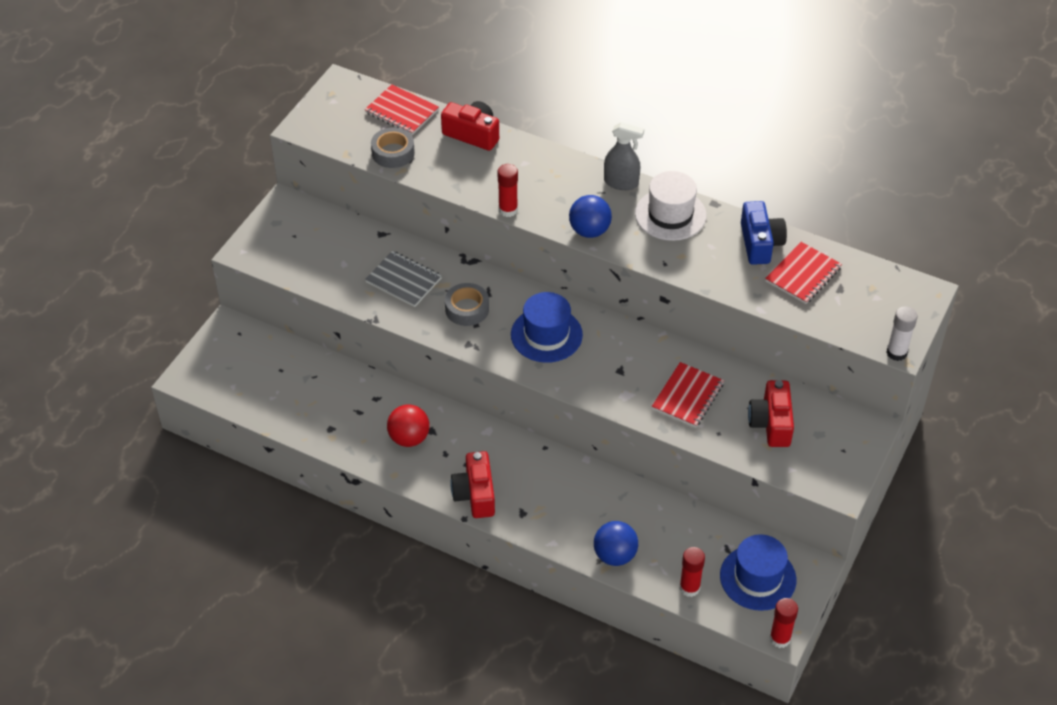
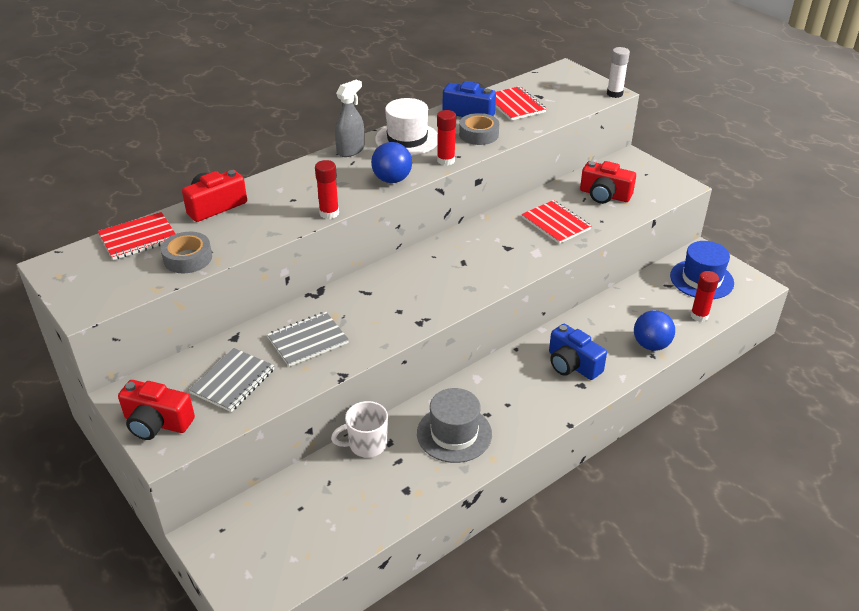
camera: 65 degrees left, 10 degrees down
(332, 256) = (233, 381): none -> grey notebook
(365, 384) = (366, 445): none -> white mug
(409, 438) = (454, 433): red ball -> grey hat
(467, 309) = (376, 311): grey tape -> grey tape (479, 134)
(475, 494) = (545, 409): red camera -> red camera (157, 423)
(546, 335) = (441, 274): blue hat -> none
(547, 498) = (572, 364): none -> blue camera
(780, 638) = (762, 287): red glue stick -> red glue stick (446, 160)

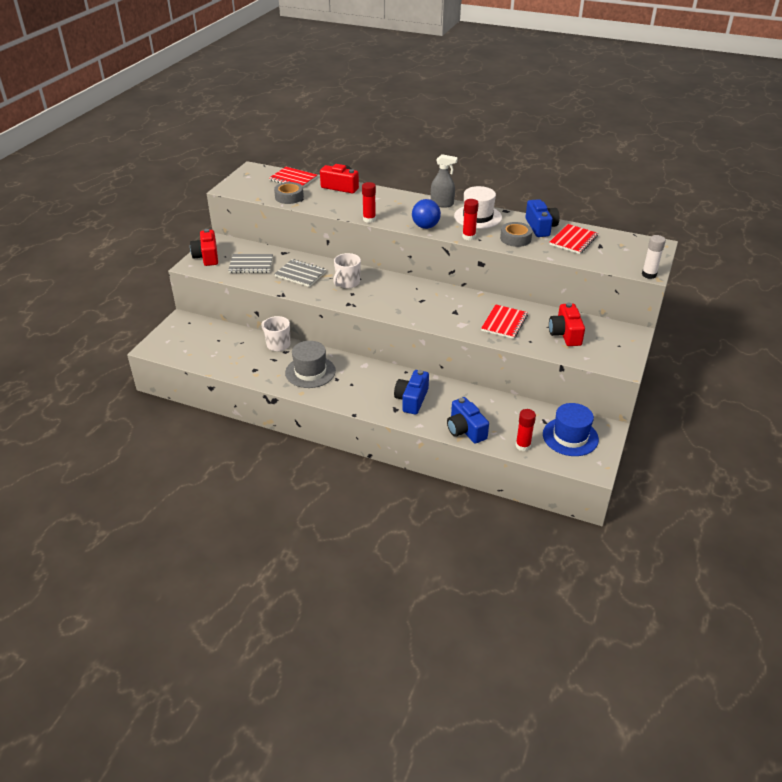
camera: 60 degrees right, 0 degrees up
(370, 306) = (347, 283): none -> white mug
(651, 345) = (465, 430): blue ball -> blue camera

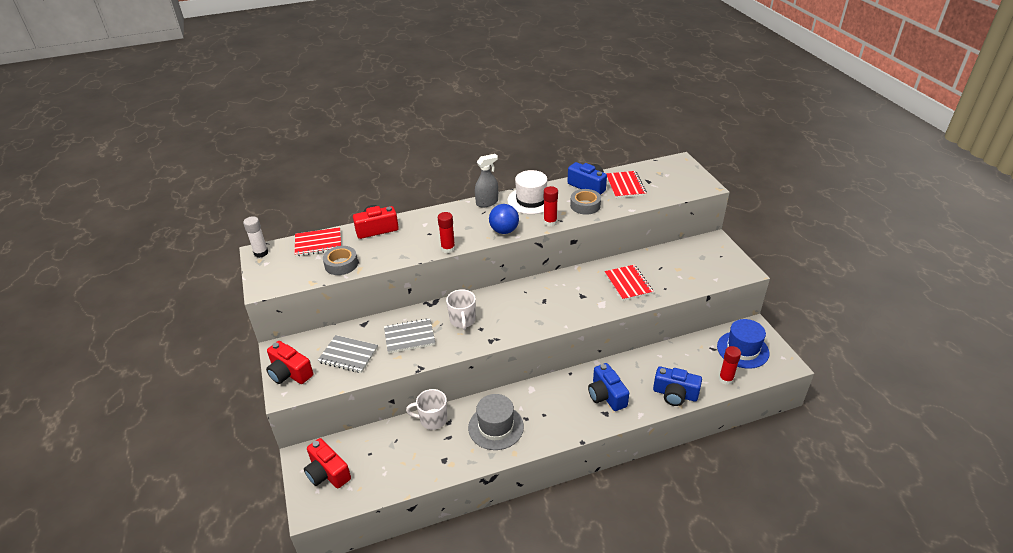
camera: 40 degrees left, 0 degrees up
(251, 265) = (348, 355): grey notebook -> grey notebook turned 60 degrees clockwise
(565, 334) = (678, 267): red camera -> red camera (327, 473)
(649, 275) = (709, 188): white glue stick -> white glue stick (261, 253)

